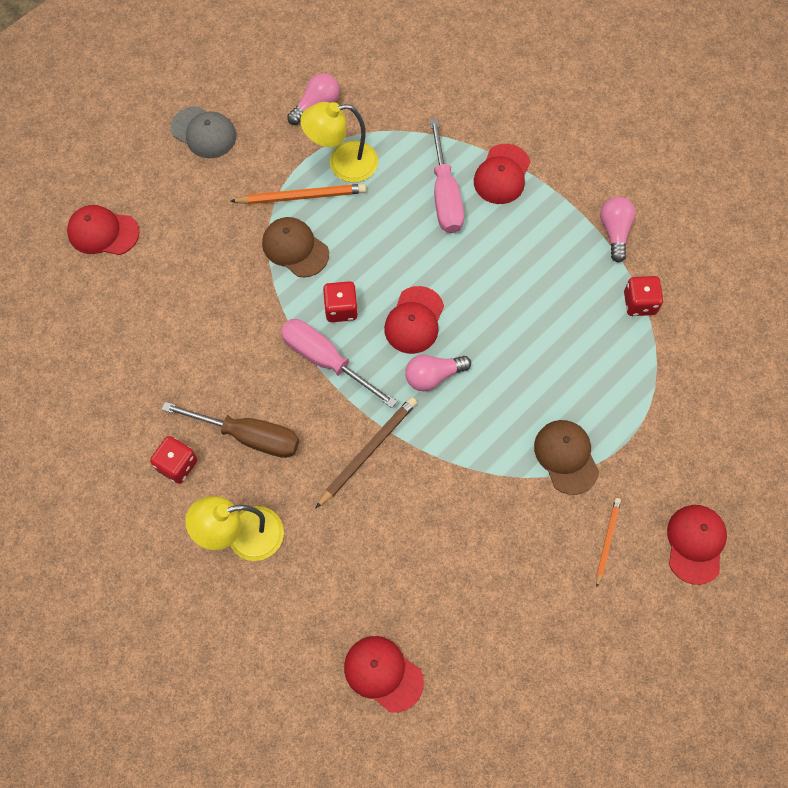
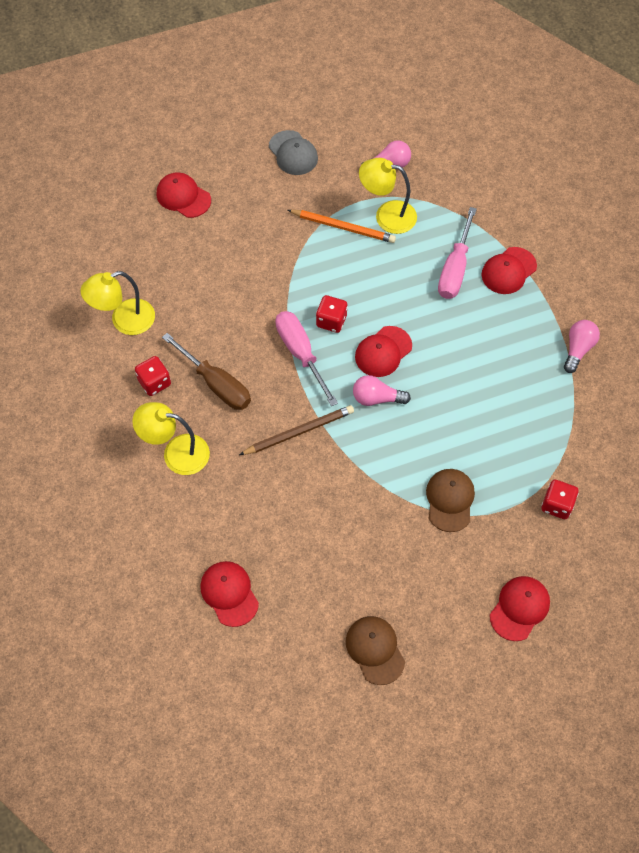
camera: 25 degrees right, 5 degrees down
(106, 407) = (124, 321): none -> yellow lamp
(295, 248) = (319, 263): brown cap -> brown cap (375, 650)
(607, 540) = (450, 575): orange pencil -> none
(639, 303) = (569, 411): red dice -> red dice (557, 505)

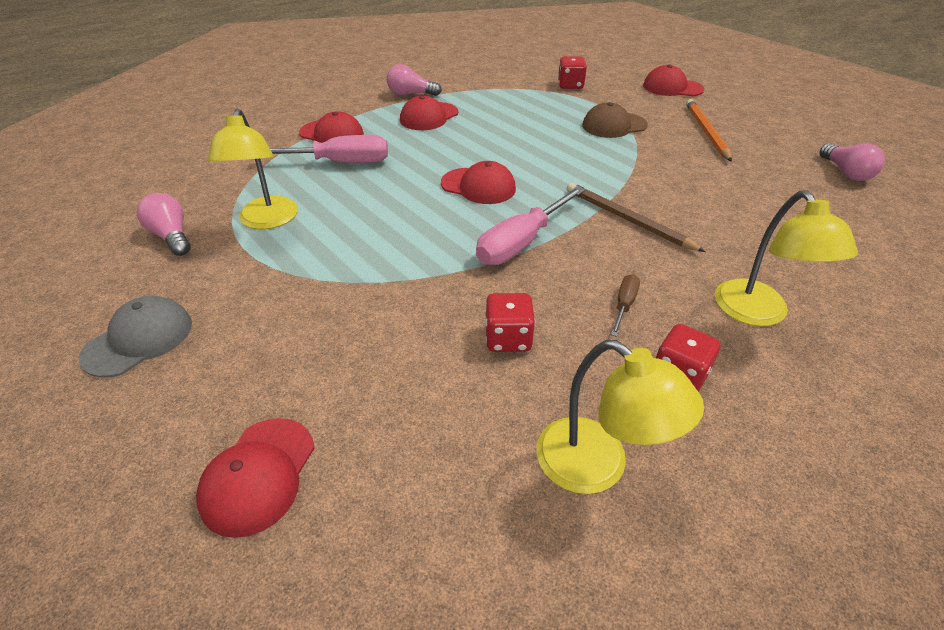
camera: 110 degrees left, 20 degrees down
(217, 384) = (624, 304): brown screwdriver -> brown screwdriver, size x0.49
(229, 593) = (859, 221): red cap -> red cap (429, 117)
(331, 321) = (457, 230): red dice -> red dice (508, 339)
(343, 227) = (296, 252): orange pencil -> orange pencil (706, 132)
(375, 650) = (789, 135): brown cap -> none
(377, 398) = (541, 179): pink light bulb -> pink light bulb (845, 173)

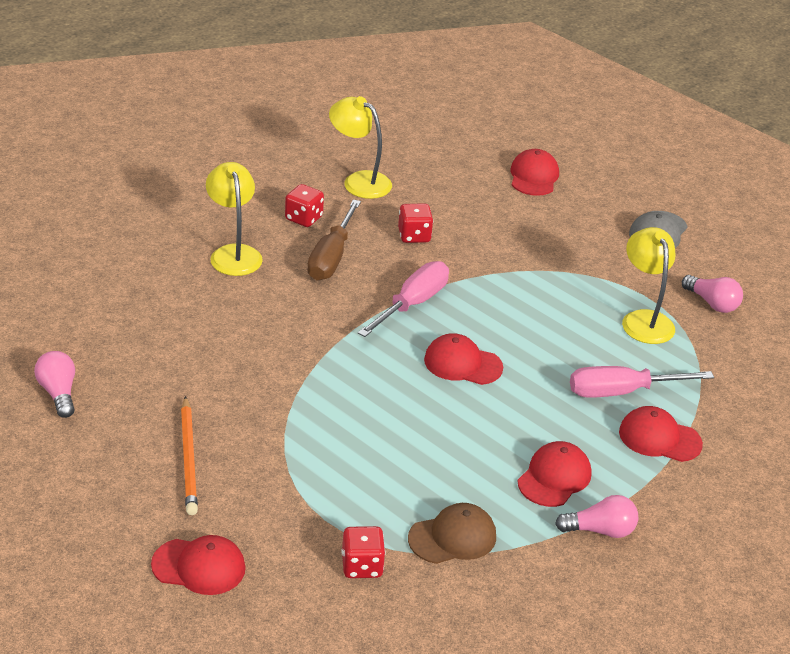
camera: 170 degrees right, 5 degrees down
(614, 125) = (307, 468): brown cap -> brown cap (452, 537)
(624, 304) = (331, 258): brown screwdriver -> brown screwdriver, size x2.03
(627, 220) = (315, 328): brown pencil -> none

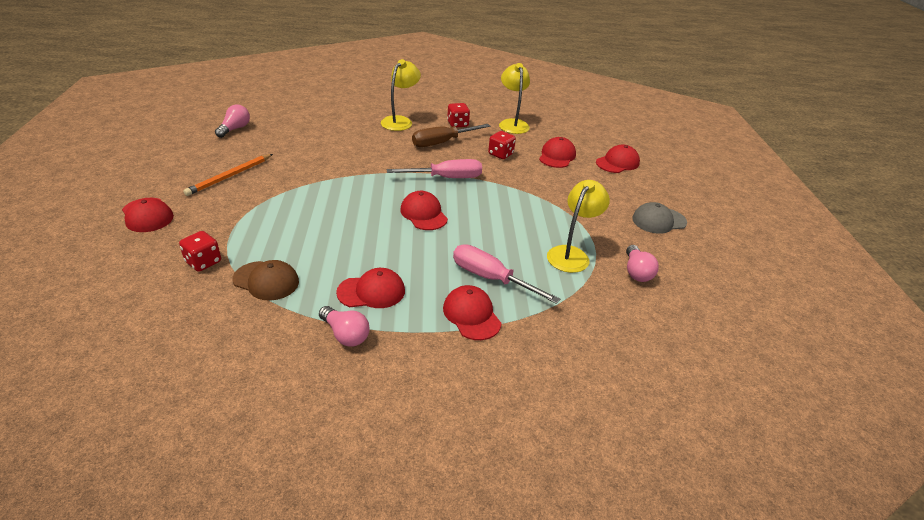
camera: 45 degrees right, 0 degrees up
(469, 203) = (557, 156): none -> red cap

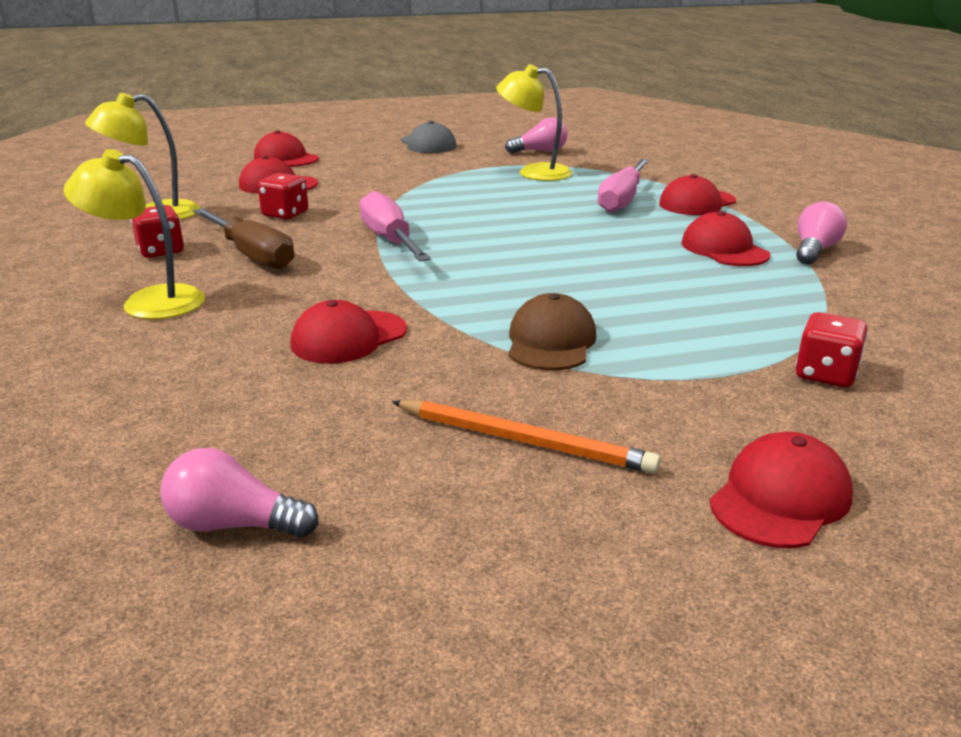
camera: 100 degrees left, 10 degrees down
(266, 281) = (794, 313): brown cap -> brown cap (551, 341)
(423, 214) = (513, 243): red cap -> red cap (349, 337)

